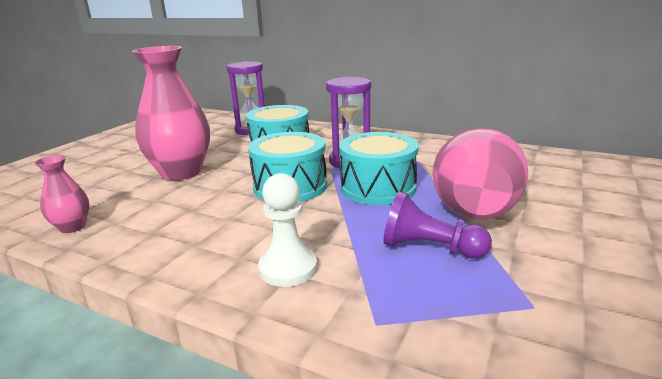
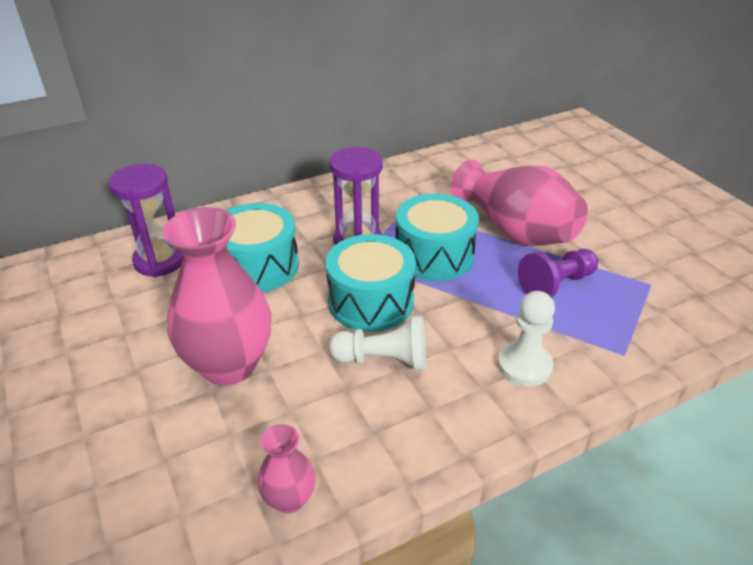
camera: 55 degrees left, 15 degrees up
(232, 210) = (384, 360): none -> white pawn

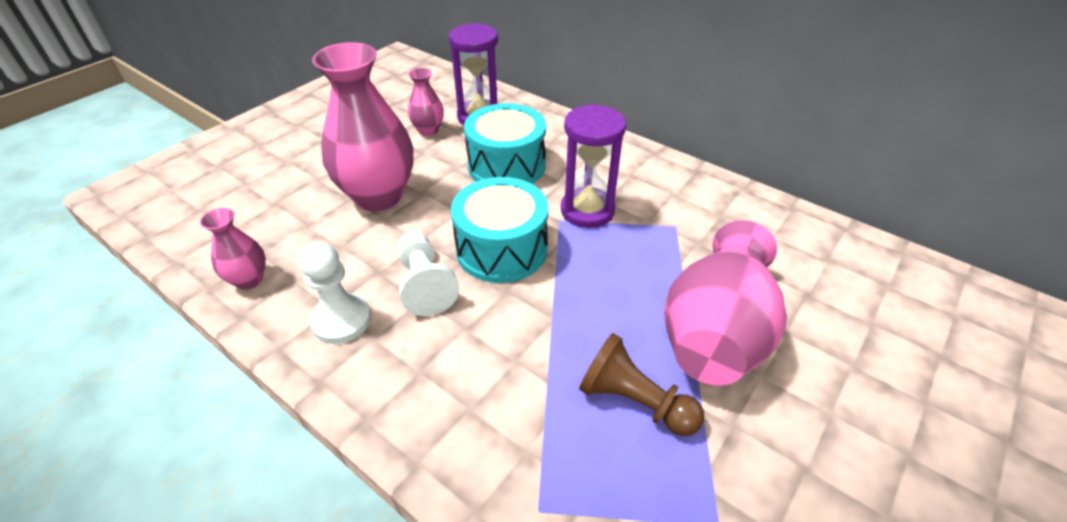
camera: 65 degrees right, 5 degrees up
(146, 302) = (428, 130): none -> pink vase
(434, 255) = (607, 272): turquoise drum -> none
(524, 365) = (467, 401): white pawn -> white pawn (341, 320)
(556, 284) = (634, 401): purple pawn -> brown pawn

